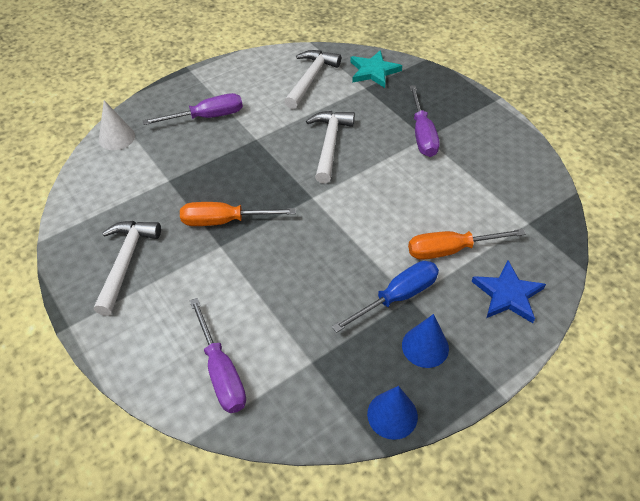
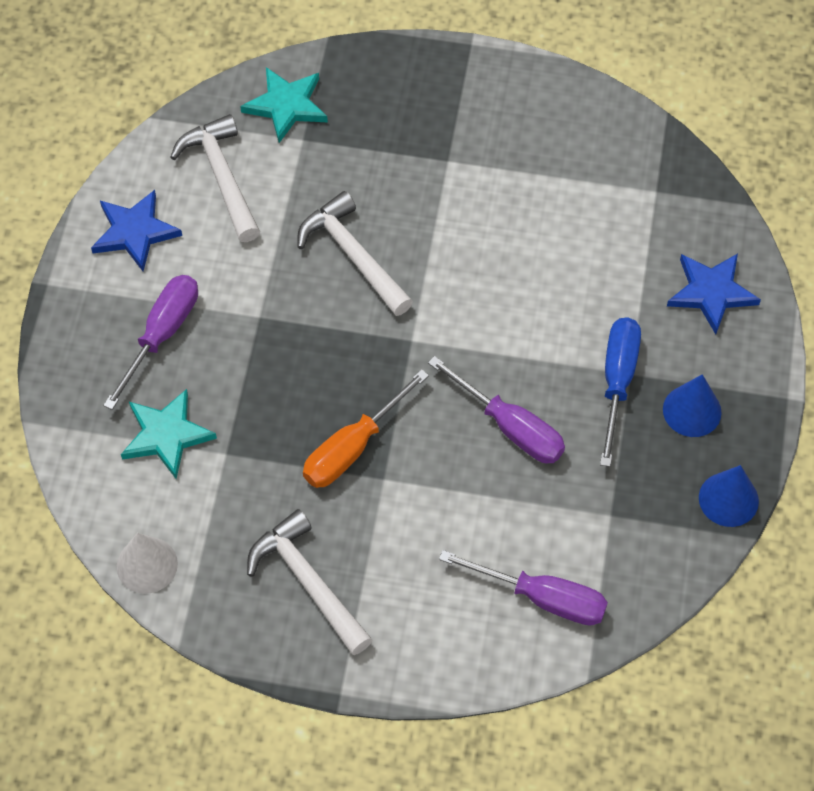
camera: 45 degrees left, 10 degrees up
(117, 137) = (86, 453): white cone -> white cone (147, 565)
(155, 154) = (166, 435): none -> turquoise star
(248, 75) = (135, 232): none -> blue star
(422, 134) = (441, 159): purple screwdriver -> purple screwdriver (510, 427)
(450, 250) = (614, 286): orange screwdriver -> none

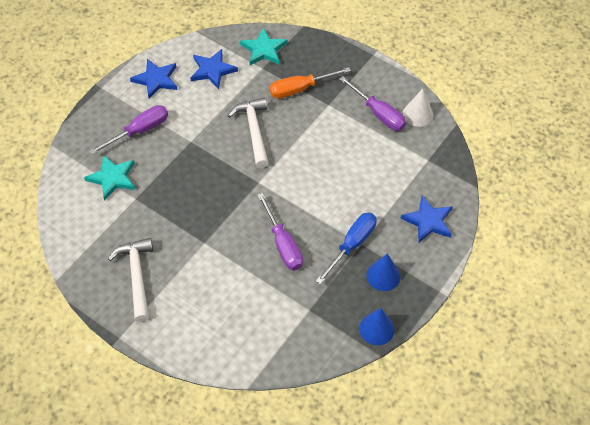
camera: 25 degrees right, 5 degrees down
(147, 565) = (65, 234): white cone -> white cone (418, 114)
(221, 177) = (212, 70): white hammer -> blue star
(353, 447) = (198, 221): orange screwdriver -> orange screwdriver (300, 89)
(542, 598) = (249, 336): purple screwdriver -> purple screwdriver (378, 114)

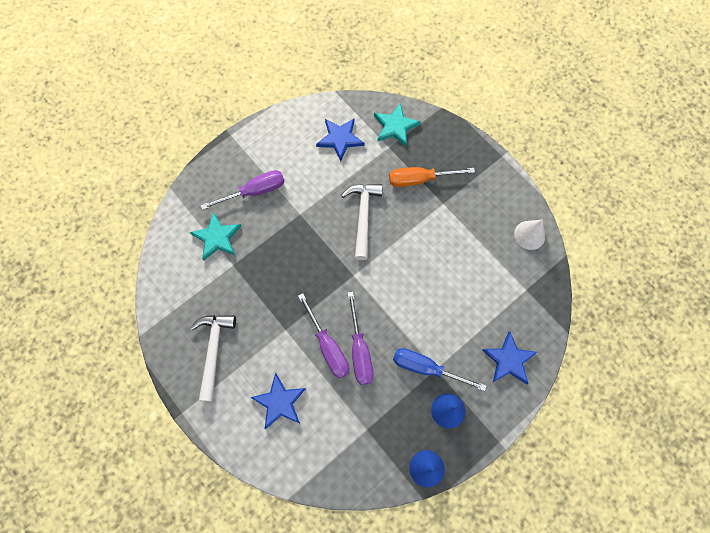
camera: 15 degrees right, 15 degrees up
(156, 80) = (284, 138): blue star -> blue star (279, 402)
(352, 245) = (426, 368): blue screwdriver -> blue screwdriver turned 120 degrees counterclockwise
(378, 114) = (490, 225): purple screwdriver -> purple screwdriver (328, 346)

